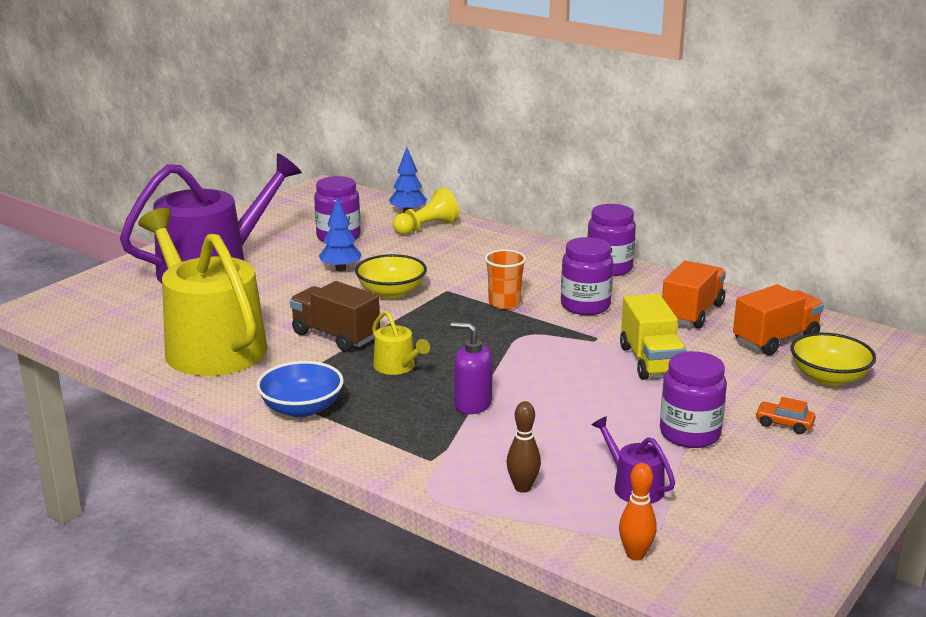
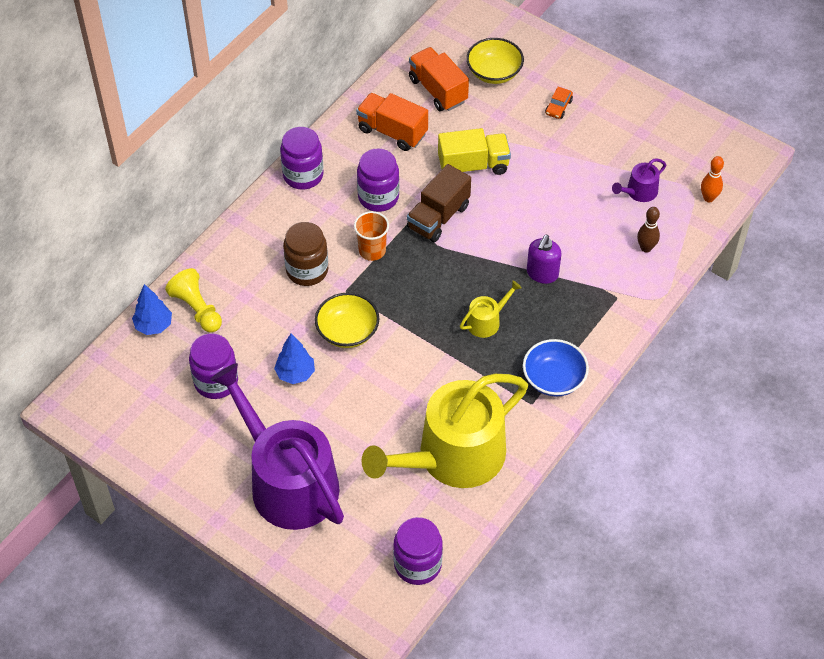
camera: 90 degrees left, 30 degrees up
(335, 336) = (434, 367): brown truck -> brown truck (438, 217)
(475, 272) = (307, 270): none -> brown jar
(690, 434) = (574, 157): purple jar -> purple jar (417, 564)

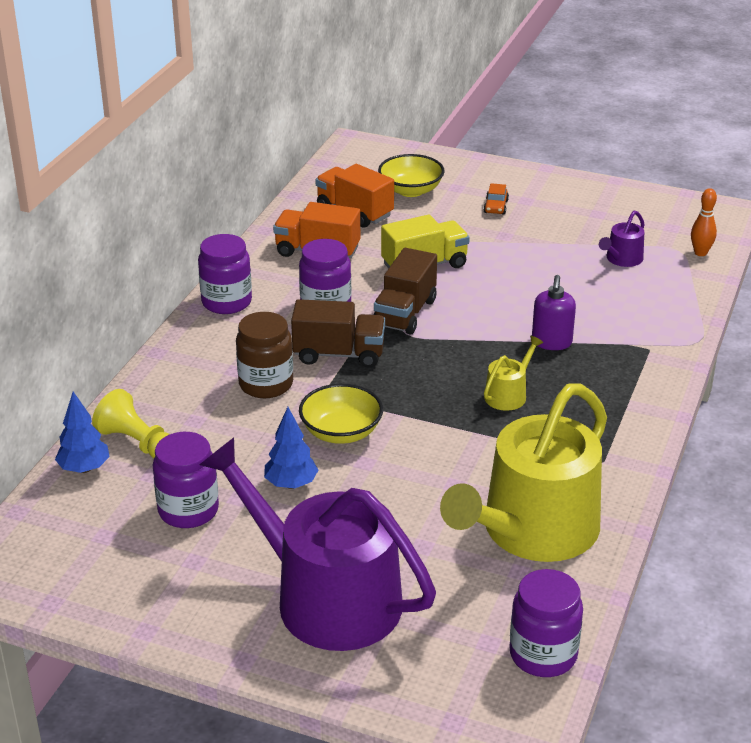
camera: 15 degrees left, 20 degrees down
(372, 250) = (339, 354): orange cup -> brown truck
(554, 379) = (617, 433): blue bowl -> none
(646, 248) = (657, 303): brown bowling pin -> none

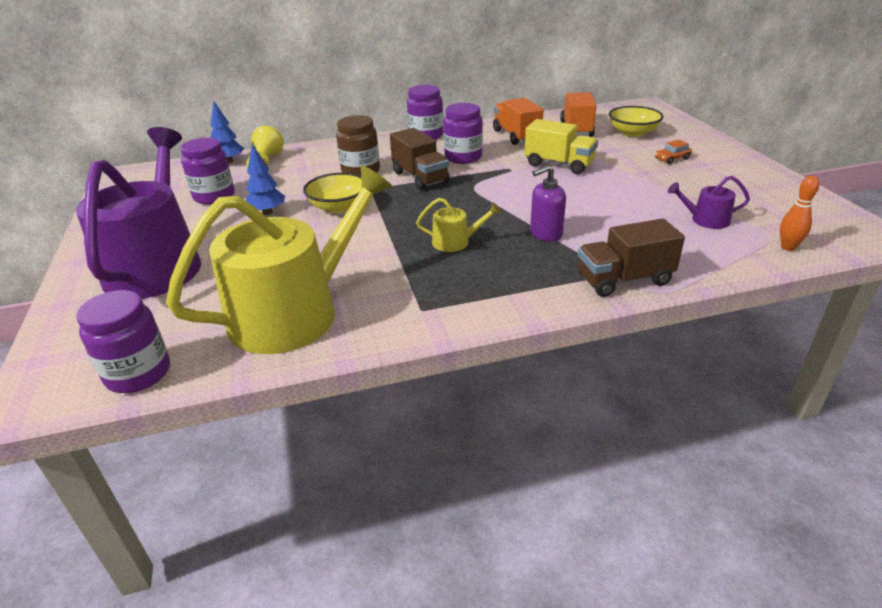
camera: 55 degrees right, 0 degrees up
(405, 313) = (495, 178): brown truck -> brown truck (624, 280)
(532, 531) = (295, 311): yellow watering can -> yellow watering can turned 135 degrees clockwise

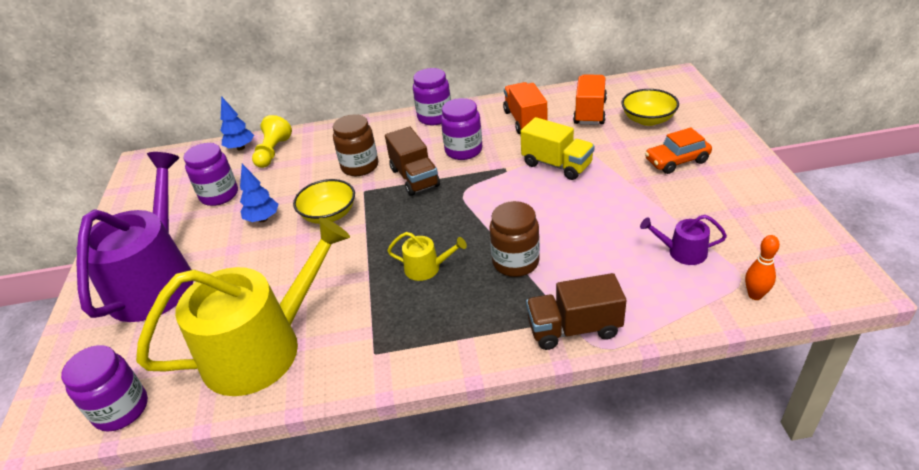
camera: 10 degrees right, 5 degrees up
(545, 234) = (515, 262): purple soap dispenser -> brown jar
(671, 159) = (676, 161): orange car -> orange car, size x1.63

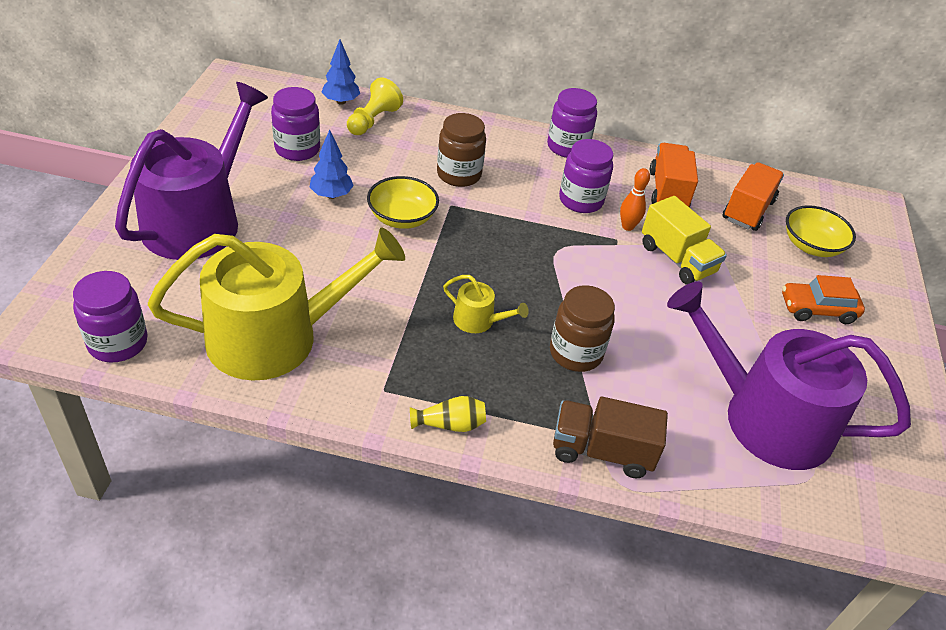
camera: 10 degrees right, 5 degrees up
(414, 177) = (512, 211): brown truck -> none
(442, 358) = (450, 424): none -> yellow vase
(682, 252) = (764, 417): purple watering can -> purple watering can, size x2.47
(755, 295) = (819, 498): orange bowling pin -> orange bowling pin (627, 226)

